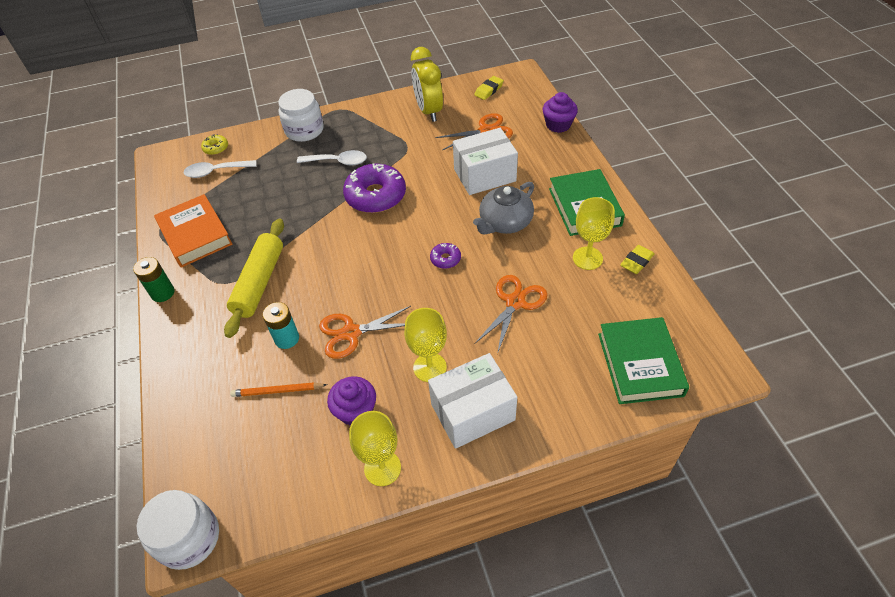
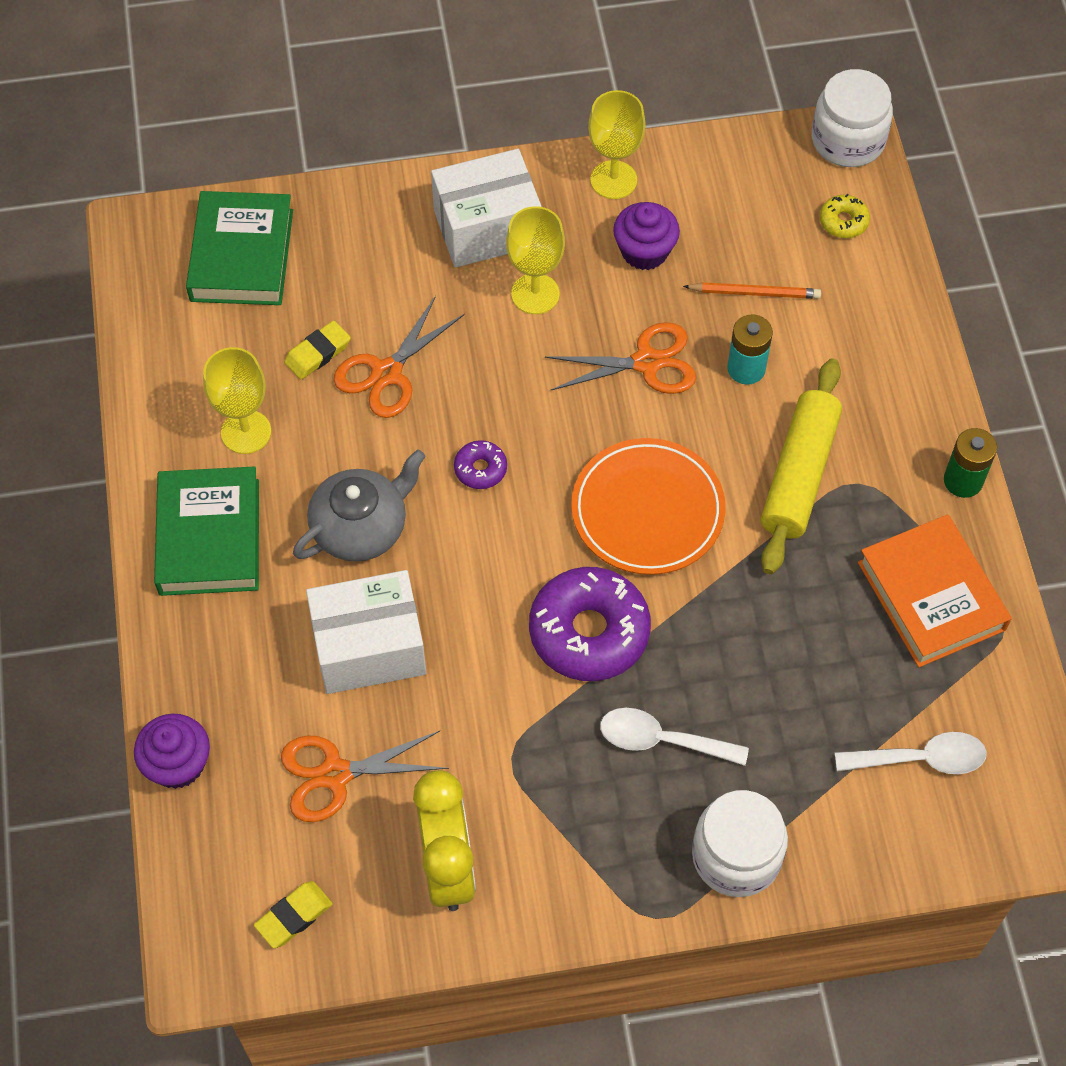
camera: 175 degrees left, 10 degrees up
(216, 148) = (933, 834): yellow donut -> yellow donut (843, 221)
(347, 252) = (647, 510): none -> orange plate
(636, 261) = (170, 413): yellow eraser -> yellow eraser (318, 353)

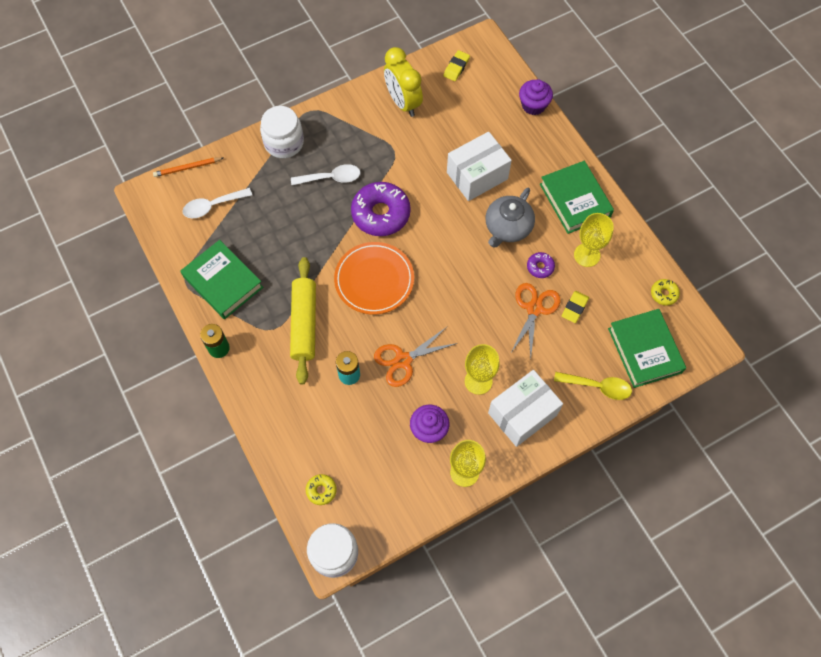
camera: 160 degrees right, 5 degrees up
(155, 328) = (664, 294): none -> yellow donut
(335, 774) = (466, 121): orange scissors -> none
(347, 228) = (598, 386): none -> yellow spoon
(480, 469) = (464, 274): purple donut -> purple donut (540, 267)
(754, 293) = (359, 423): orange pencil -> orange pencil (187, 168)
(931, 596) = (223, 282): orange book -> green book

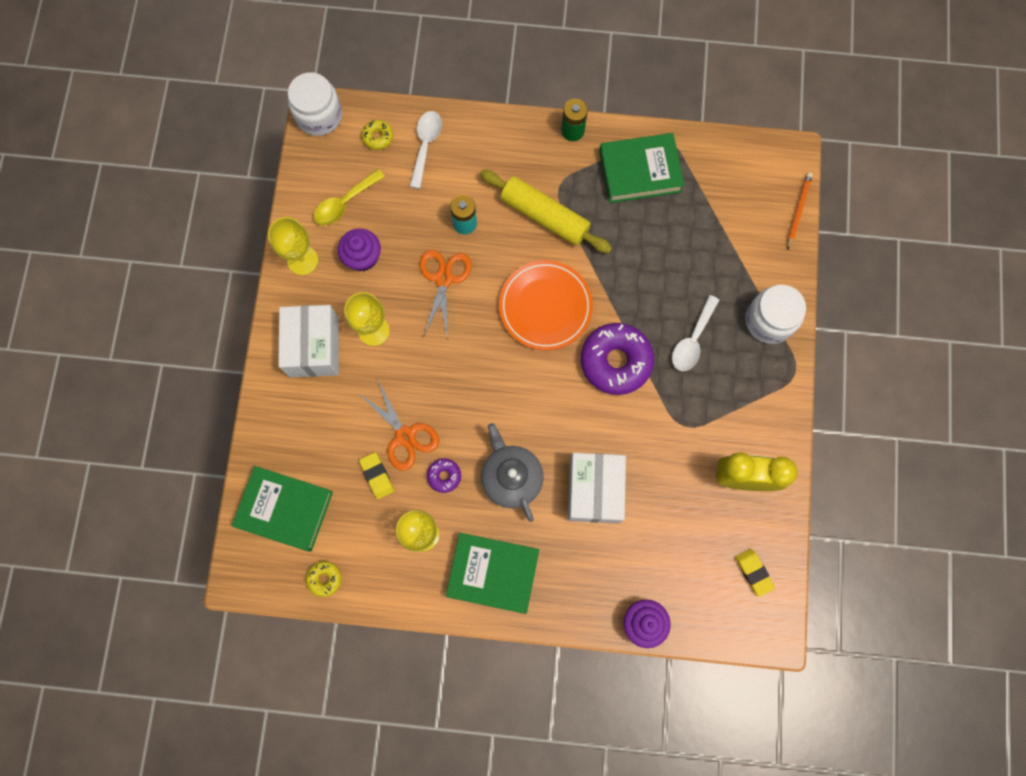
camera: 125 degrees right, 10 degrees up
(212, 206) = (734, 209): white spoon -> white spoon (425, 145)
(598, 386) = (286, 435): yellow spoon -> yellow spoon (344, 203)

